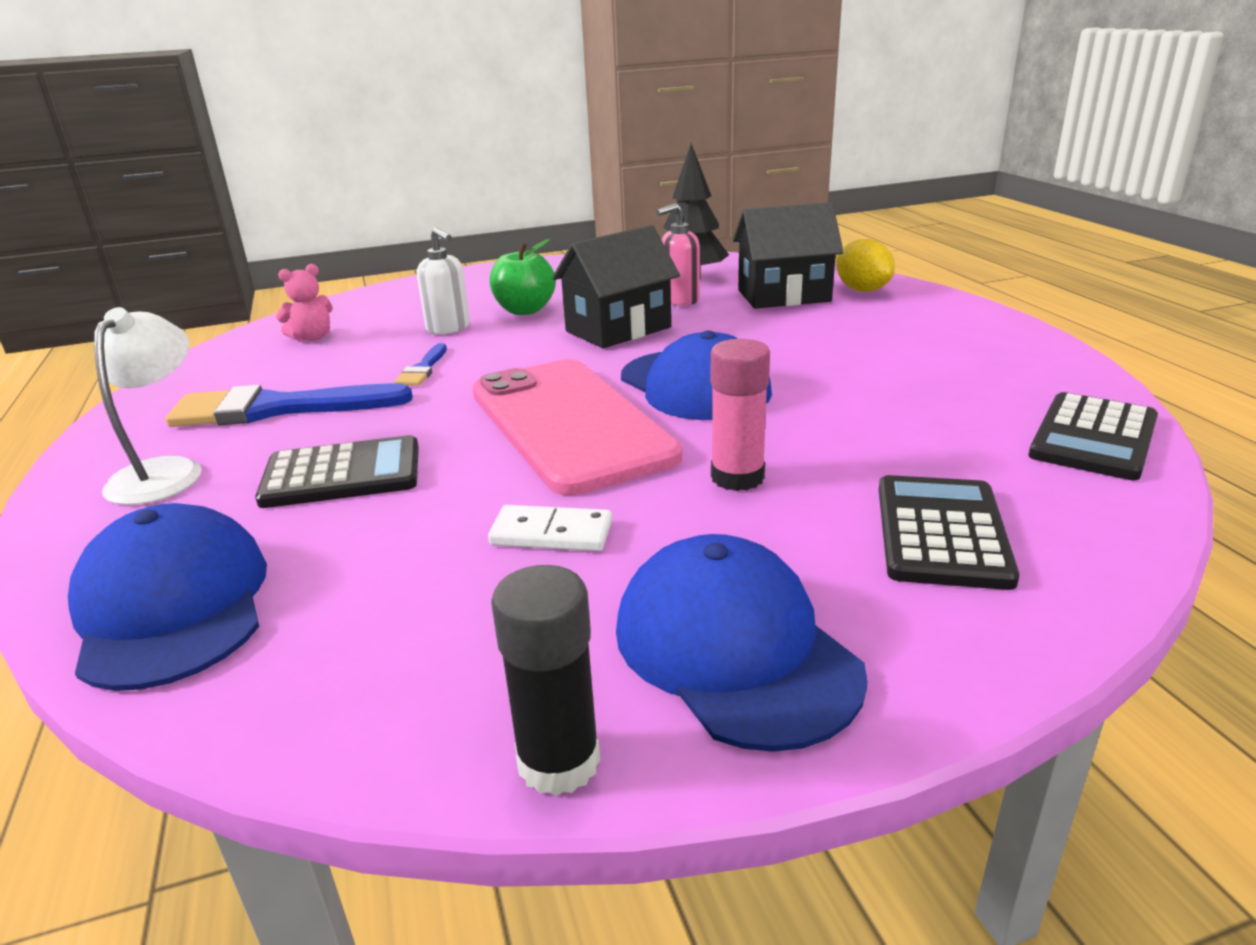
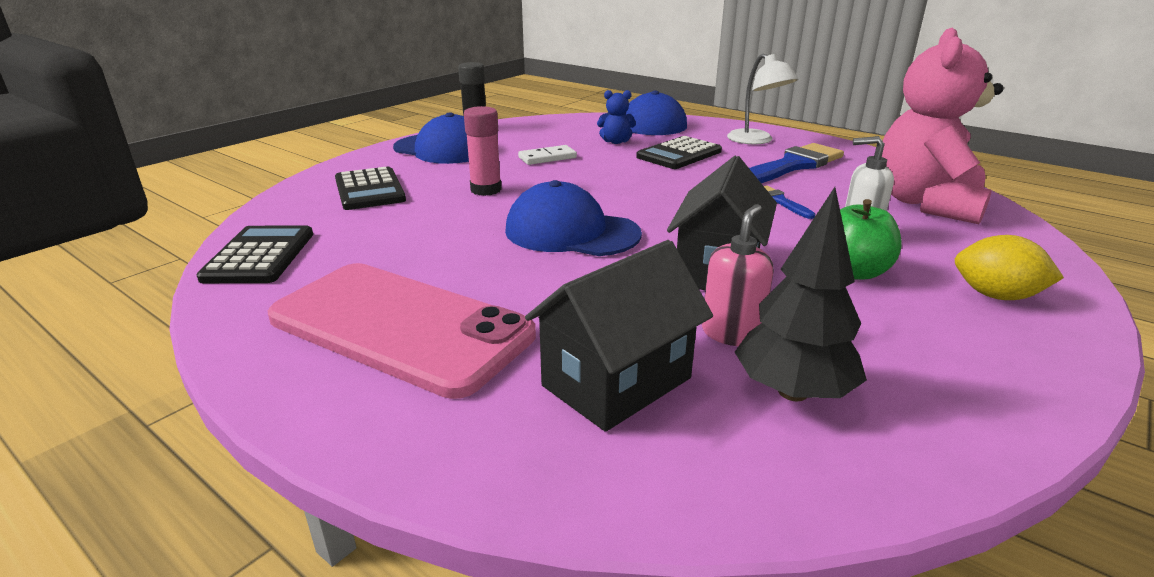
camera: 145 degrees right, 0 degrees up
(312, 338) = (925, 203): pink teddy bear -> pink teddy bear, size x2.42
(358, 546) = (616, 142): none -> blue teddy bear
(569, 424) = (614, 193): pink phone -> pink phone (400, 326)
(862, 290) = (513, 435): yellow lemon -> yellow lemon (995, 296)

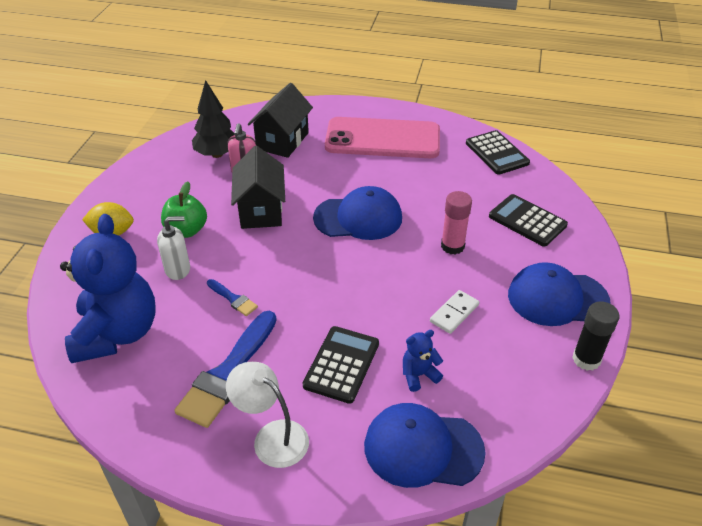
camera: 155 degrees right, 15 degrees up
(925, 203) = (117, 333): pink teddy bear -> blue teddy bear

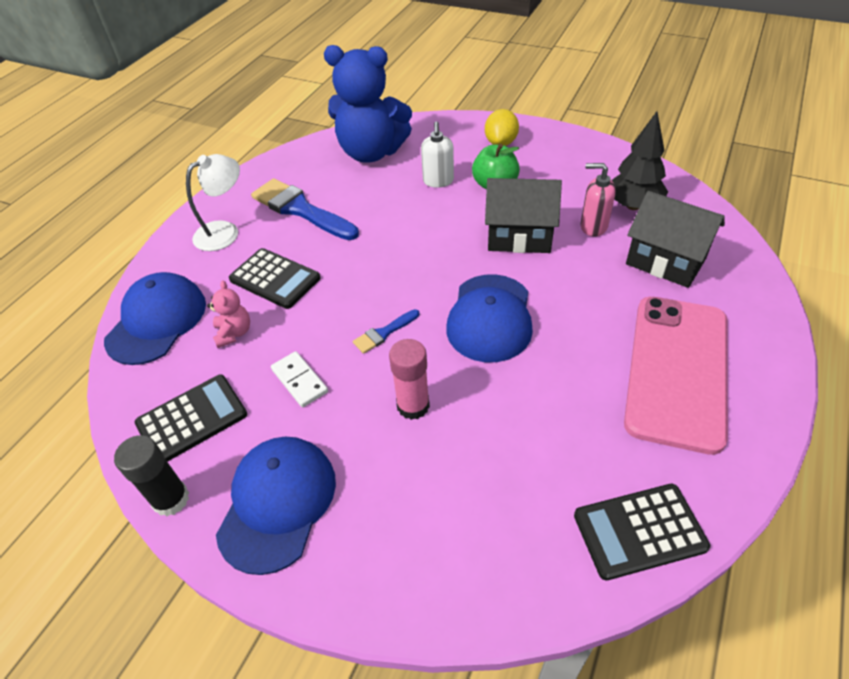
camera: 105 degrees right, 5 degrees up
(233, 299) = (387, 214): blue brush -> blue brush (384, 333)
(419, 375) = (234, 333): blue teddy bear -> pink teddy bear
(527, 221) = (444, 520): black calculator -> black calculator (192, 419)

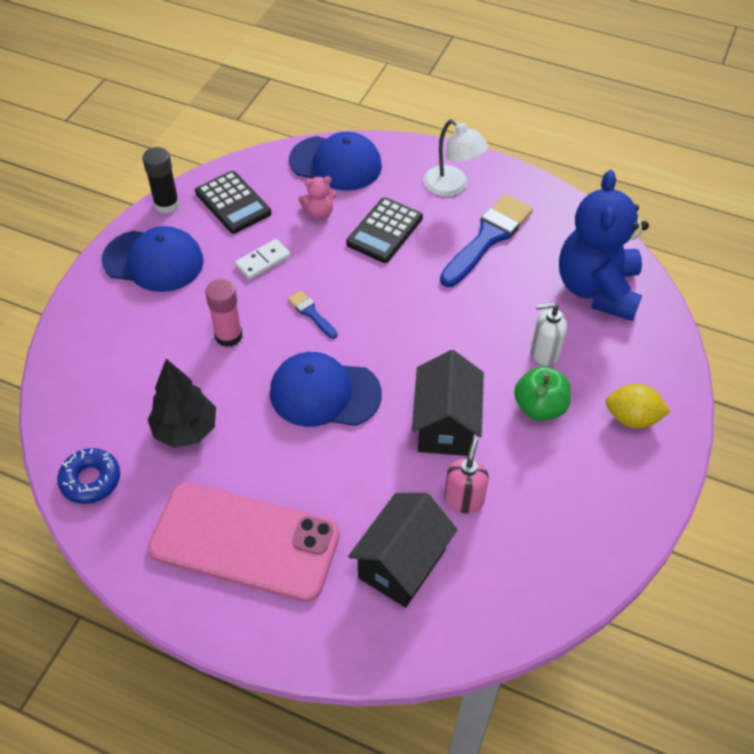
camera: 85 degrees right, 5 degrees up
(633, 205) = (505, 548): black tree -> black tree (185, 430)
(639, 531) = (90, 480): black calculator -> blue donut

